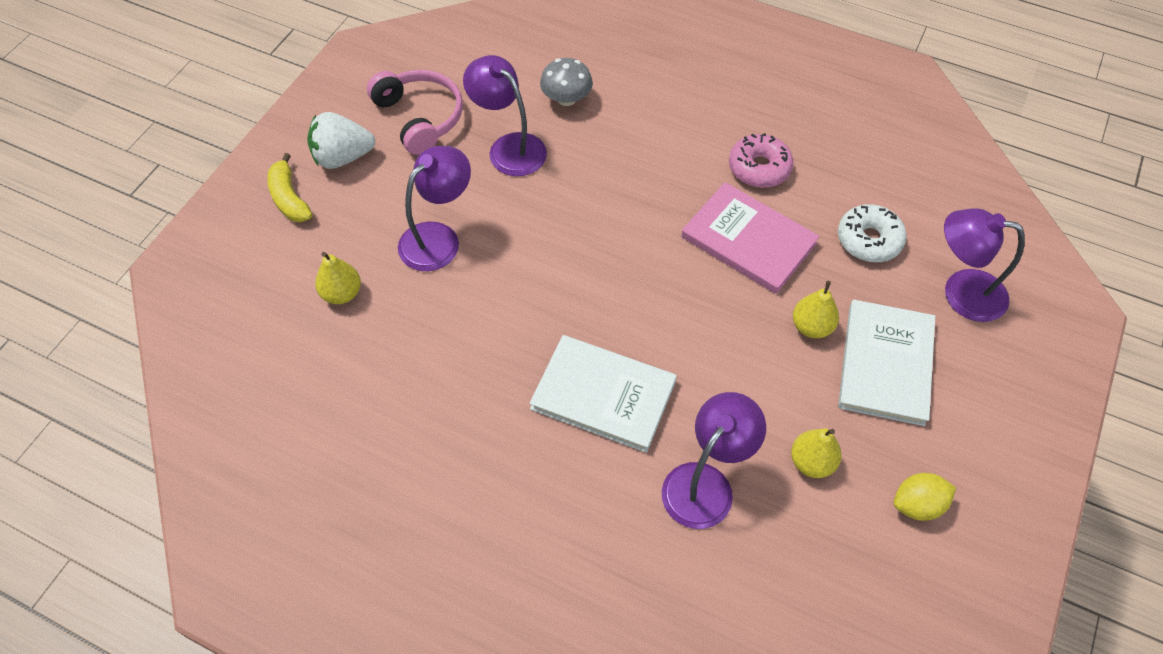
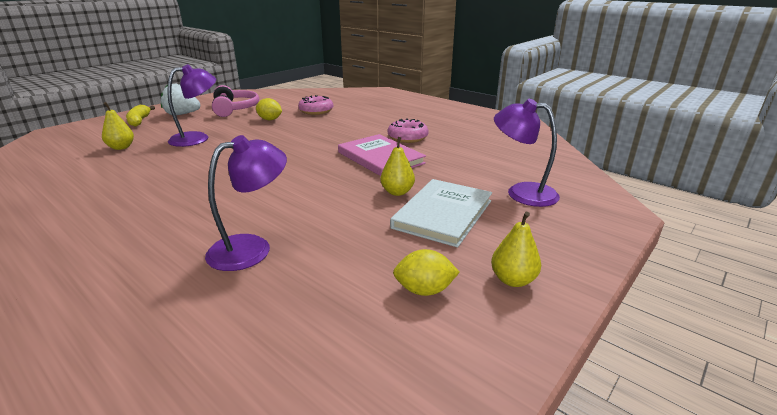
camera: 15 degrees right, 30 degrees down
(509, 147) = (270, 119): purple lamp -> yellow lemon
(566, 98) = (316, 111): grey mushroom -> pink donut
(603, 395) = (223, 199): white book -> none
(811, 462) = (347, 251): yellow pear -> yellow pear (513, 280)
(869, 240) = (463, 166): white donut -> none

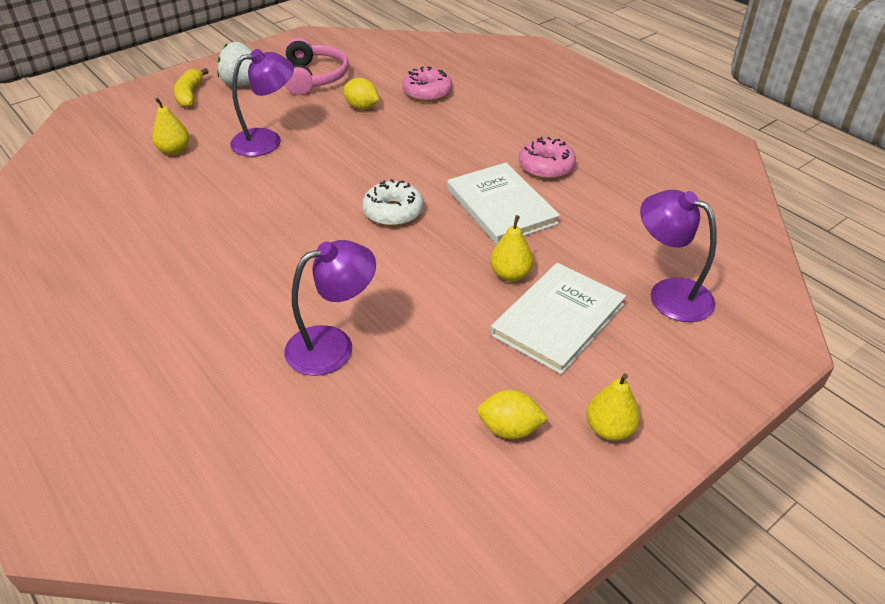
camera: 10 degrees right, 15 degrees up
(298, 166) = (393, 212): none -> white donut
(380, 158) = (501, 206): pink book -> white book

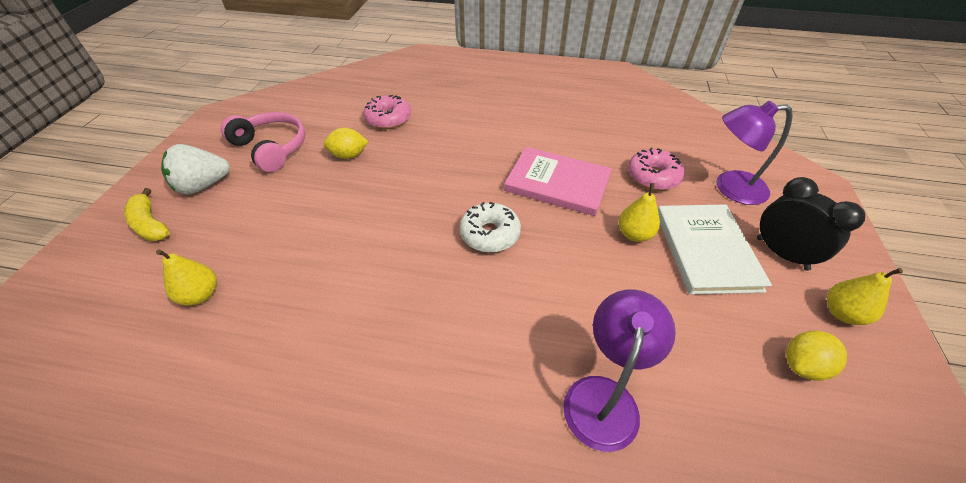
camera: 40 degrees left, 5 degrees up
(267, 140) = (295, 230): purple lamp -> none
(501, 206) = (557, 183): white book -> pink book
(546, 167) = (545, 137): pink donut -> pink donut (653, 176)
(629, 363) = (781, 253): none -> black clock

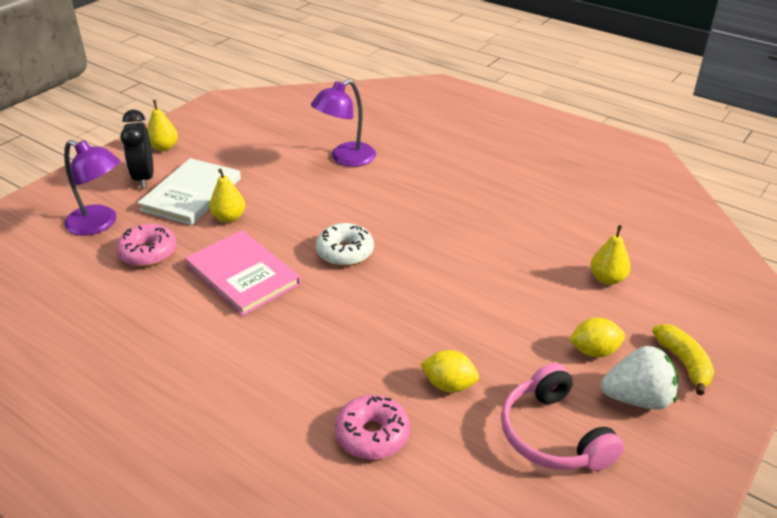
camera: 155 degrees left, 10 degrees down
(803, 365) = (223, 139): yellow lemon -> yellow lemon (594, 351)

